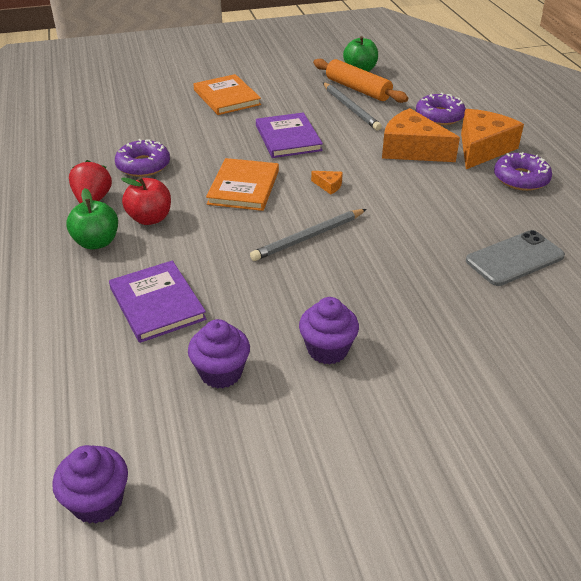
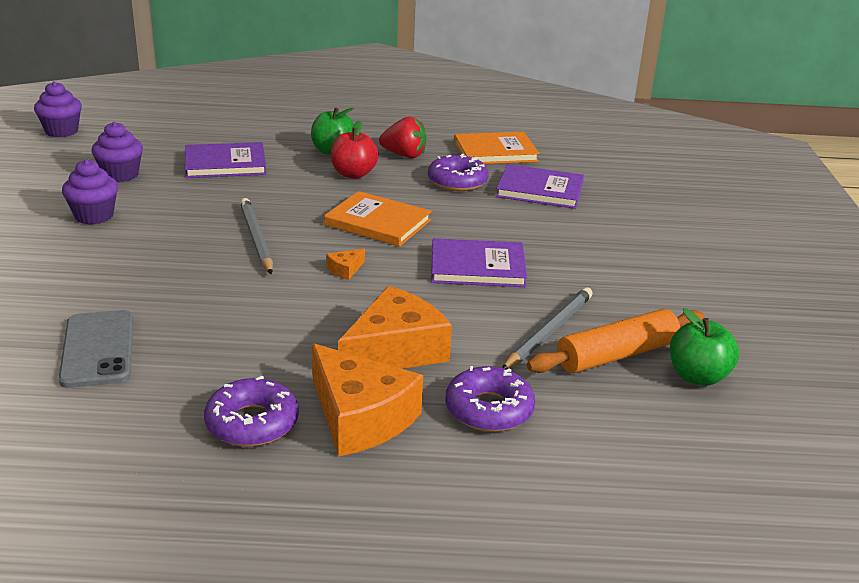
camera: 105 degrees right, 10 degrees down
(145, 130) = (540, 190): none -> purple book
(227, 97) = (614, 247): orange book -> orange book (495, 152)
(350, 108) = (549, 332): grey pencil -> grey pencil turned 135 degrees clockwise

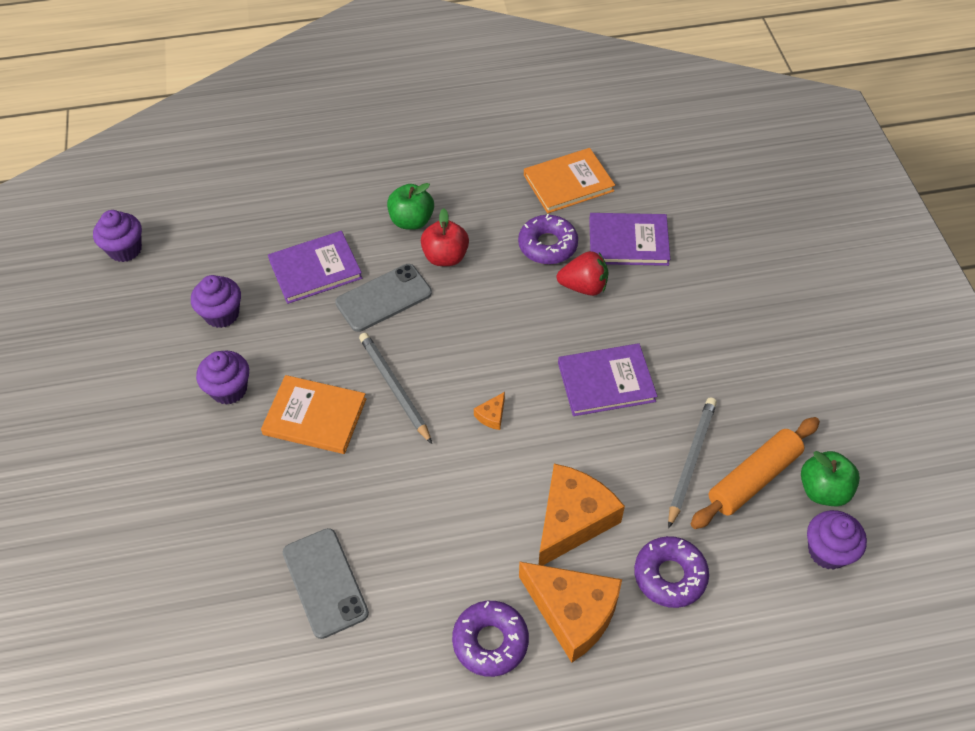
camera: 10 degrees left, 25 degrees up
(279, 187) = (384, 298): none -> grey phone
(378, 222) = (496, 334): orange book -> orange book (315, 416)
(404, 155) = (483, 211): red strawberry -> red strawberry (584, 286)
(689, 423) = (827, 551): none -> purple cupcake

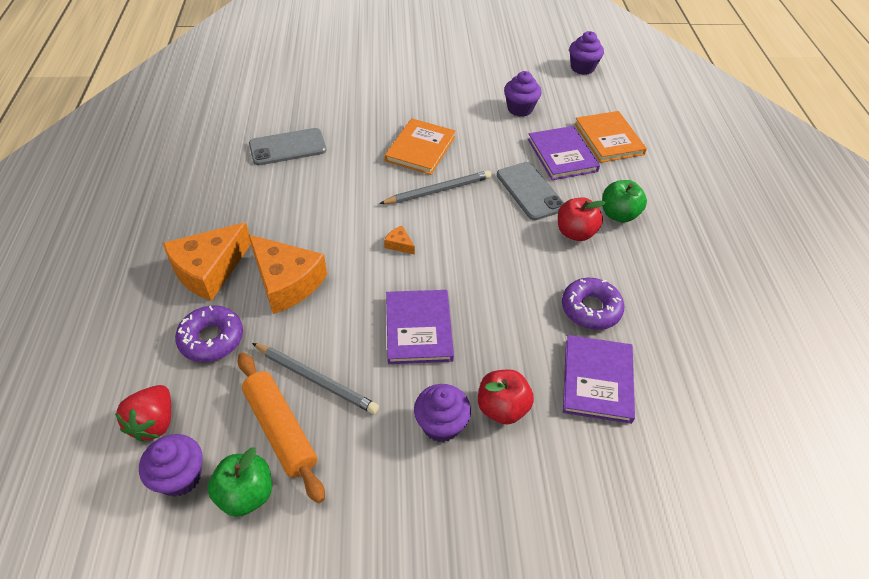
camera: 95 degrees right, 5 degrees down
(229, 389) = (452, 111): purple cupcake -> purple cupcake (441, 425)
(490, 641) = (209, 221): purple donut -> none
(568, 183) = (681, 340): orange book -> orange book (608, 139)
(584, 286) = (536, 330): red strawberry -> red strawberry (154, 422)
(676, 308) = (502, 408): none -> red apple

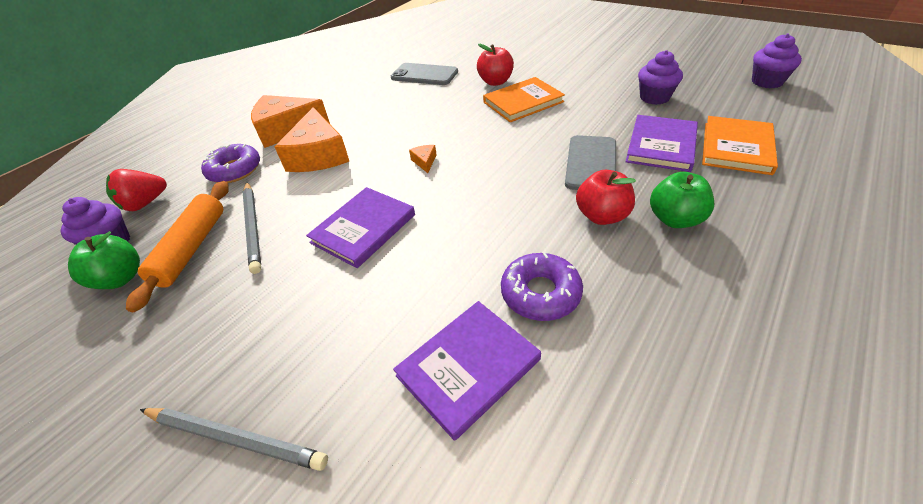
camera: 45 degrees right, 5 degrees down
(438, 191) = (502, 135): grey pencil -> grey pencil (234, 438)
(441, 425) = (286, 314): purple cupcake -> none
(502, 408) = (348, 333): red apple -> red apple (495, 82)

